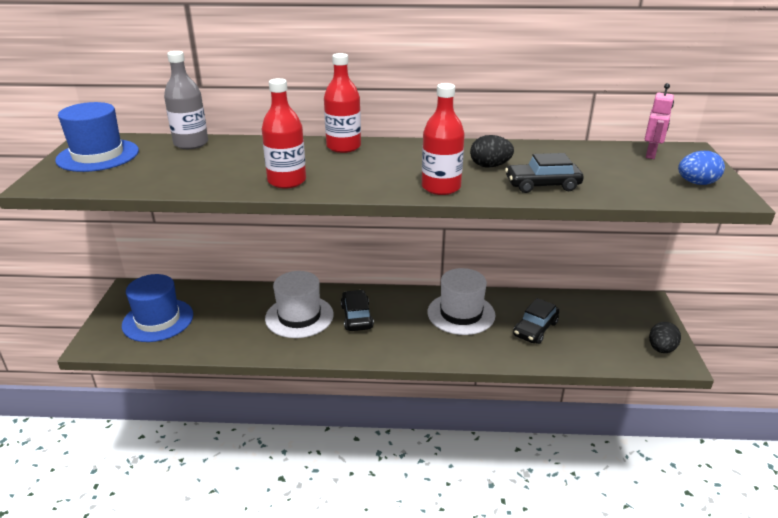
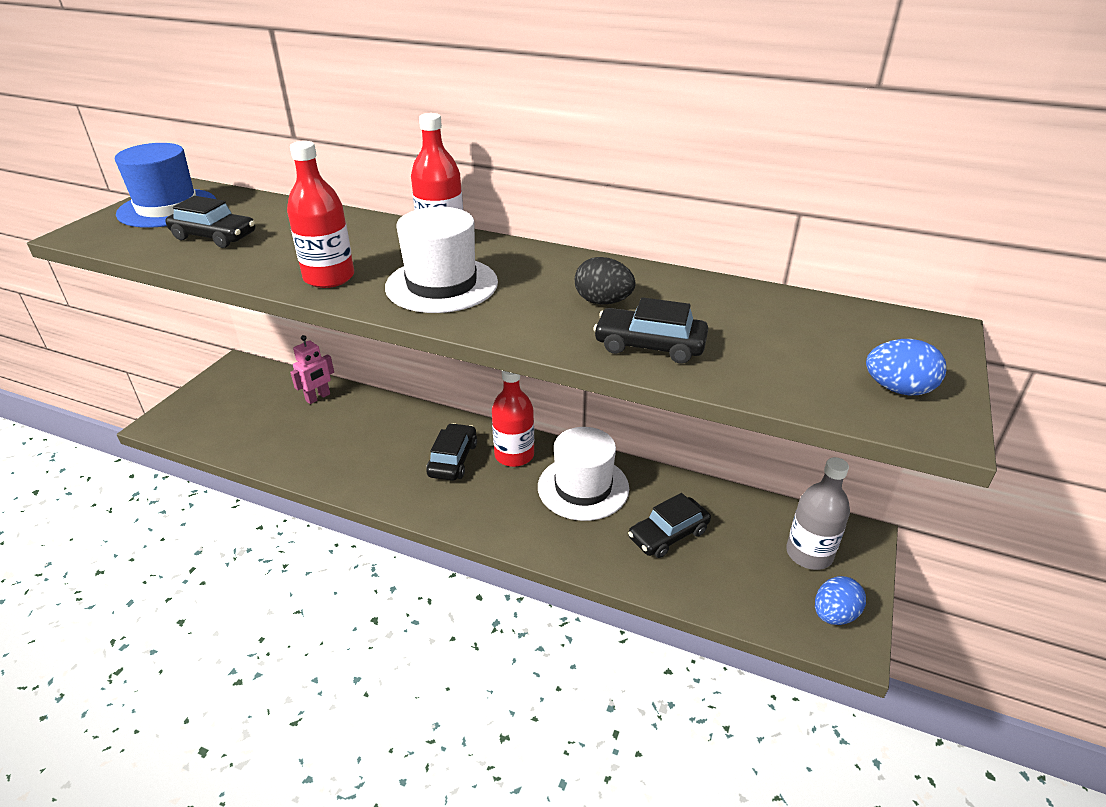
camera: 20 degrees right, 5 degrees up
(158, 320) = (239, 410): blue hat -> none
(163, 168) = (214, 236): none -> black car
(191, 143) = (275, 208): grey bottle -> grey bottle (809, 554)
(299, 316) = (388, 443): white hat -> white hat (441, 285)
(441, 187) = (506, 322): red bottle -> red bottle (514, 455)
(651, 154) = (865, 325): pink robot -> pink robot (318, 397)
(661, 349) = (834, 615): black egg -> blue egg

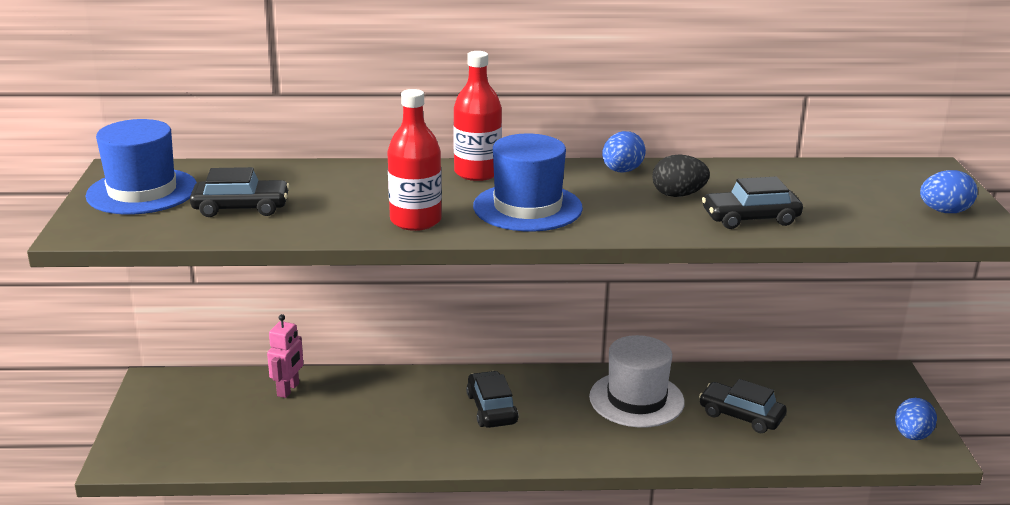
camera: 25 degrees left, 10 degrees down
(441, 285) = (527, 207): white hat -> blue hat
(514, 455) = (548, 390): red bottle -> none
(576, 264) = (622, 171): none -> blue egg
(668, 534) = (741, 416): black car -> black car turned 90 degrees clockwise
(809, 554) = (862, 398): grey bottle -> none

